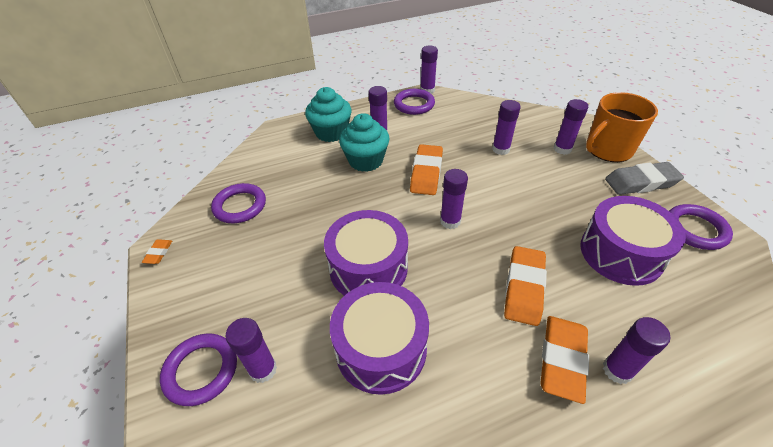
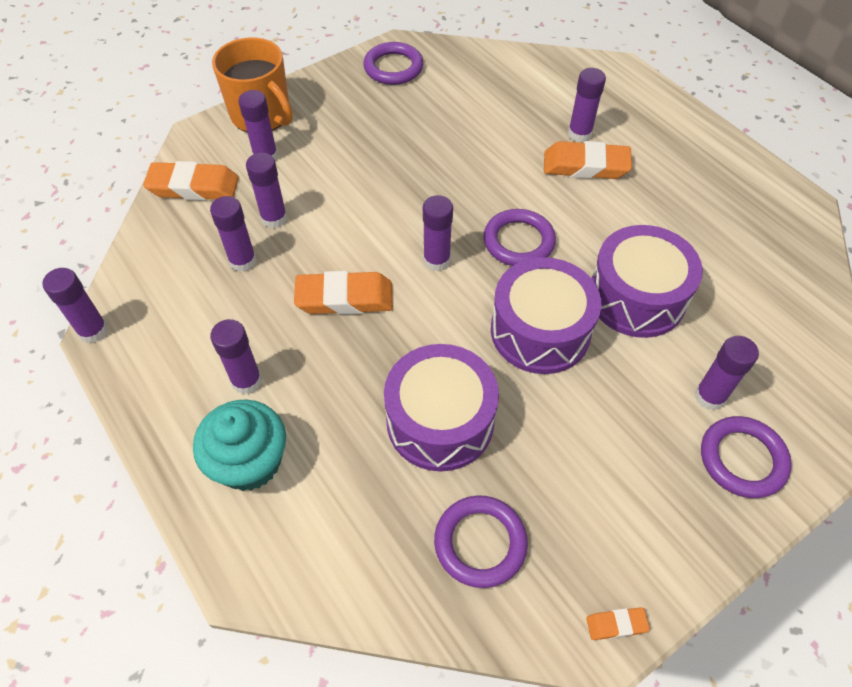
camera: 105 degrees left, 10 degrees up
(366, 161) = (327, 384): turquoise cupcake -> none
(414, 104) = (146, 344): purple ring -> purple ring (518, 241)
(465, 136) = (243, 261): none -> purple glue stick
(524, 288) = (516, 191): orange eraser -> orange eraser (193, 187)
(621, 253) = (443, 120): purple drum -> purple drum (440, 421)
(641, 182) = (324, 95): grey eraser -> none

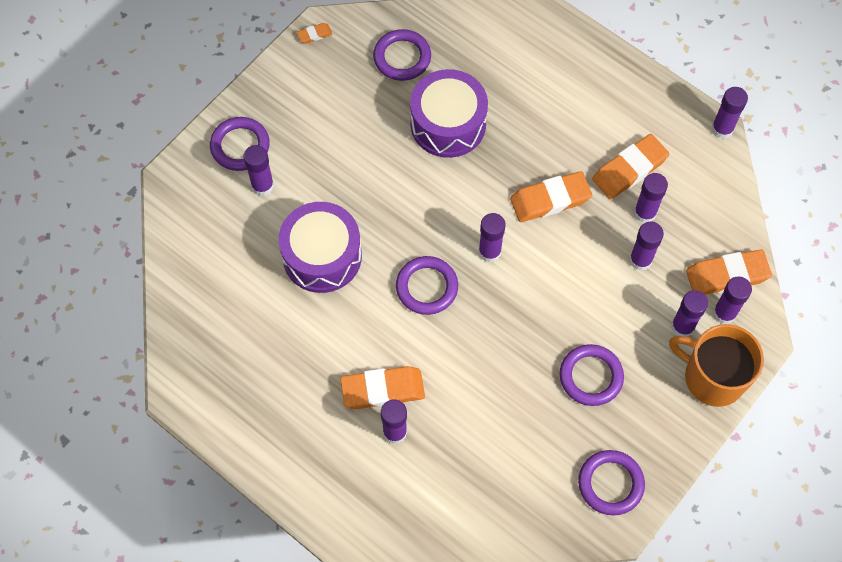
camera: 165 degrees right, 10 degrees up
(233, 310) = (629, 169): none -> orange eraser
(246, 381) = (592, 120): purple glue stick -> purple glue stick (724, 313)
(250, 462) = (563, 69): turquoise cupcake -> none
(375, 137) = (591, 376): none -> purple ring
(540, 331) = (393, 208): purple drum -> none

